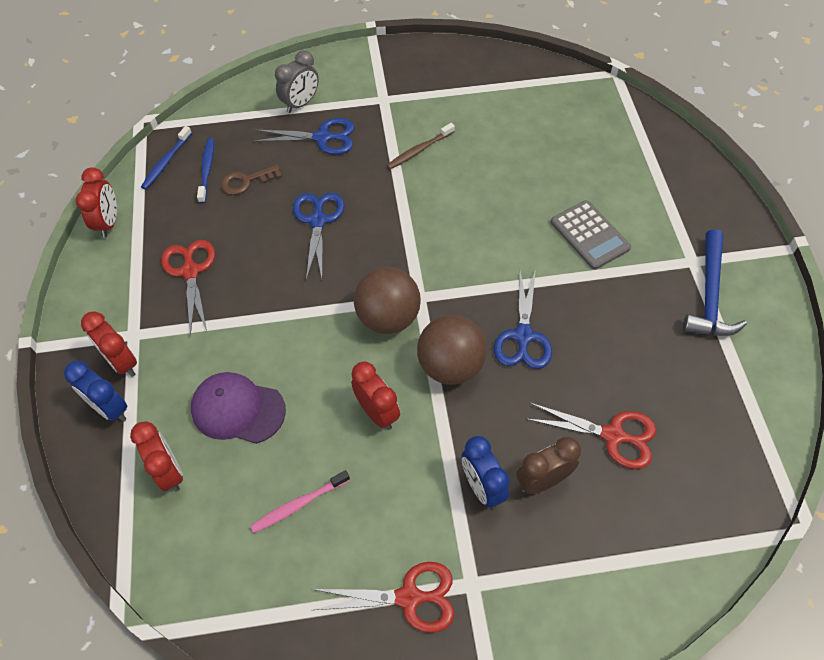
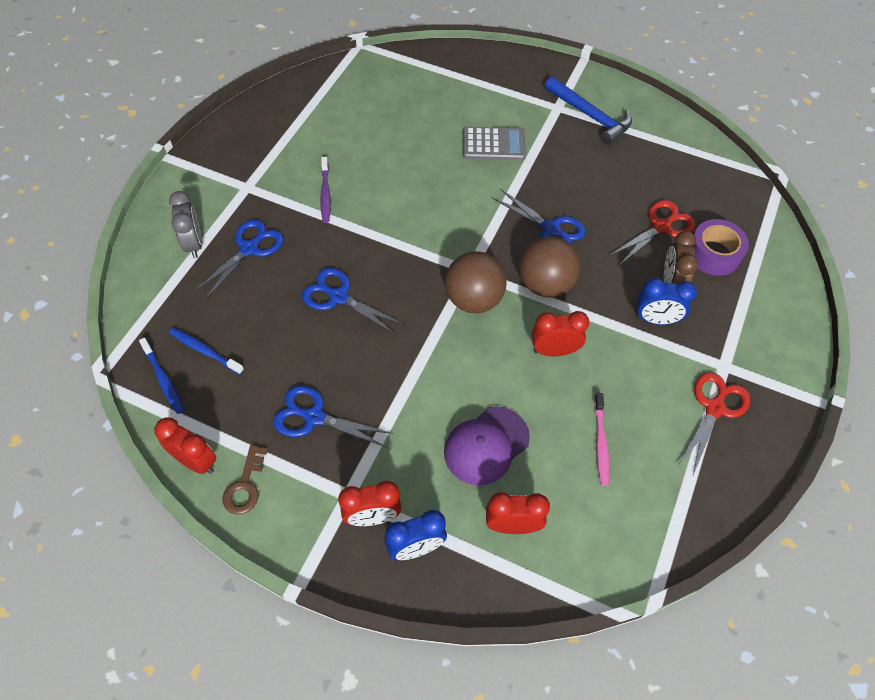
camera: 60 degrees left, 0 degrees up
(190, 272) = (314, 417): red scissors -> blue scissors
(246, 181) = (247, 327): brown key -> brown key (245, 486)
(419, 150) = (325, 193): brown toothbrush -> purple toothbrush
(619, 506) = (713, 254): none -> purple tape

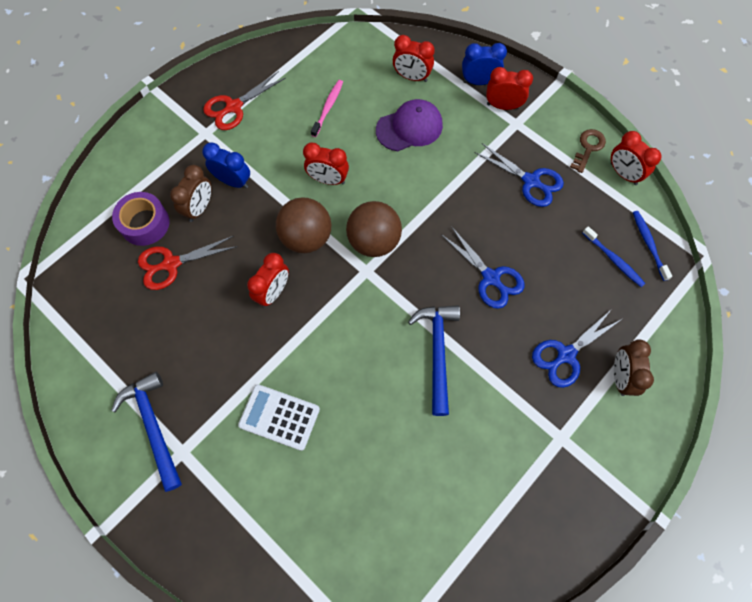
camera: 160 degrees left, 10 degrees up
(194, 244) = (620, 377): grey clock -> brown clock
(325, 193) = (479, 402): purple toothbrush -> none
(374, 220) = (437, 352): none -> blue hammer
(493, 144) = (279, 417): grey calculator -> white calculator
(550, 229) = (273, 292): blue scissors -> red clock

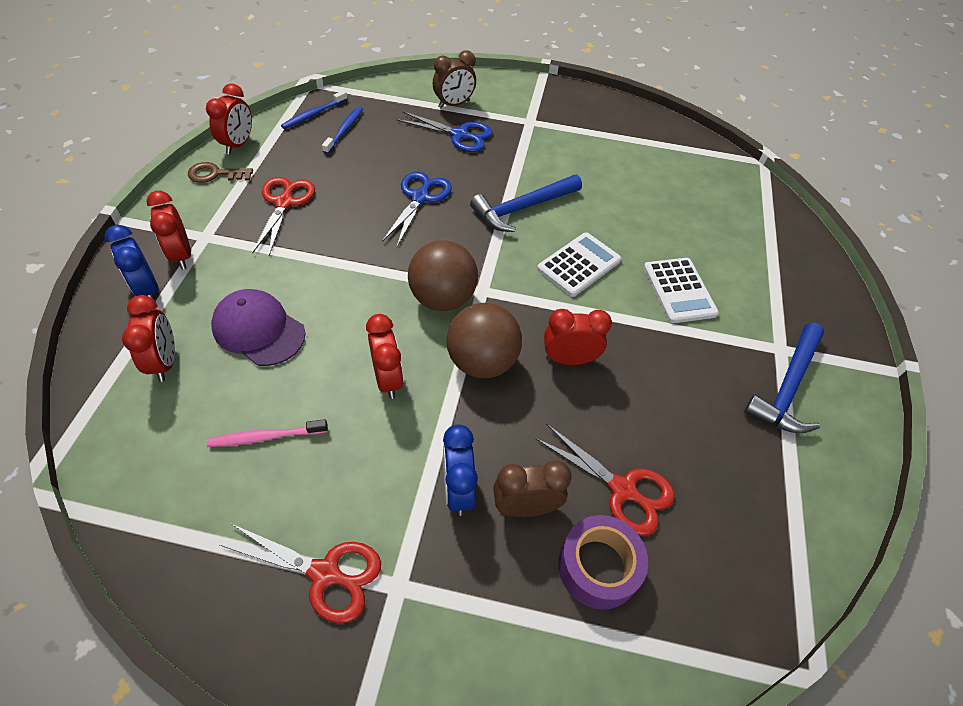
camera: 125 degrees left, 15 degrees down
(350, 356) = (579, 265): none -> white calculator
(531, 181) = (284, 203): blue scissors -> red scissors

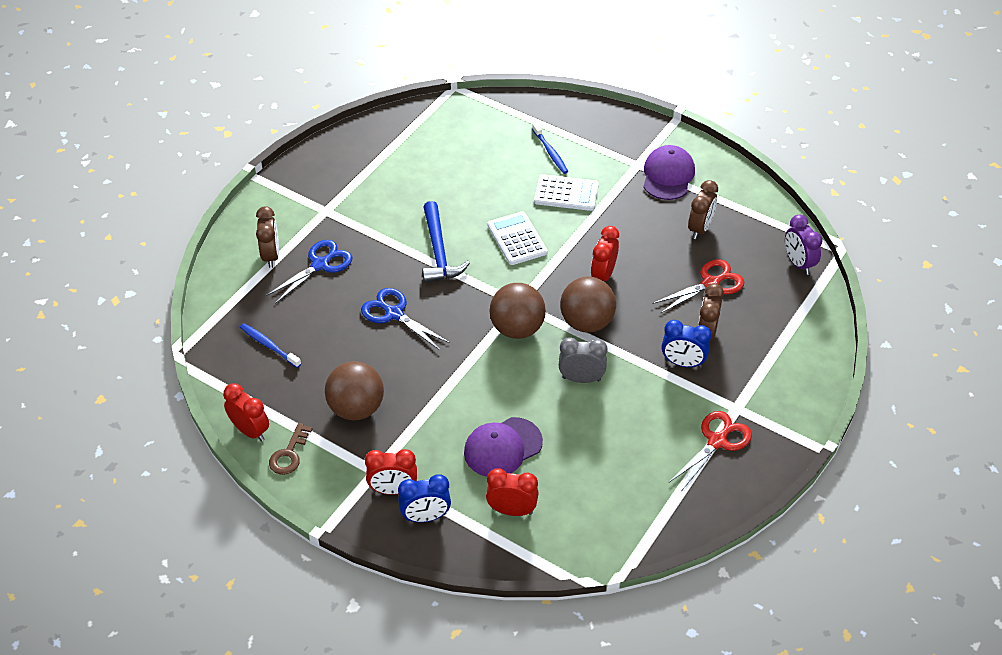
camera: 65 degrees left, 5 degrees down
(266, 437) = (605, 457): pink toothbrush -> none
(284, 203) = (356, 408): red scissors -> brown ball
(314, 114) = (230, 364): blue toothbrush -> blue toothbrush (550, 152)
(388, 379) = (581, 379): red clock -> grey clock
(598, 567) = (755, 312): purple tape -> none
(718, 450) = (700, 228): none -> brown clock
(736, 611) = (798, 263): none -> purple clock
(787, 387) = (668, 175): blue hammer -> purple cap

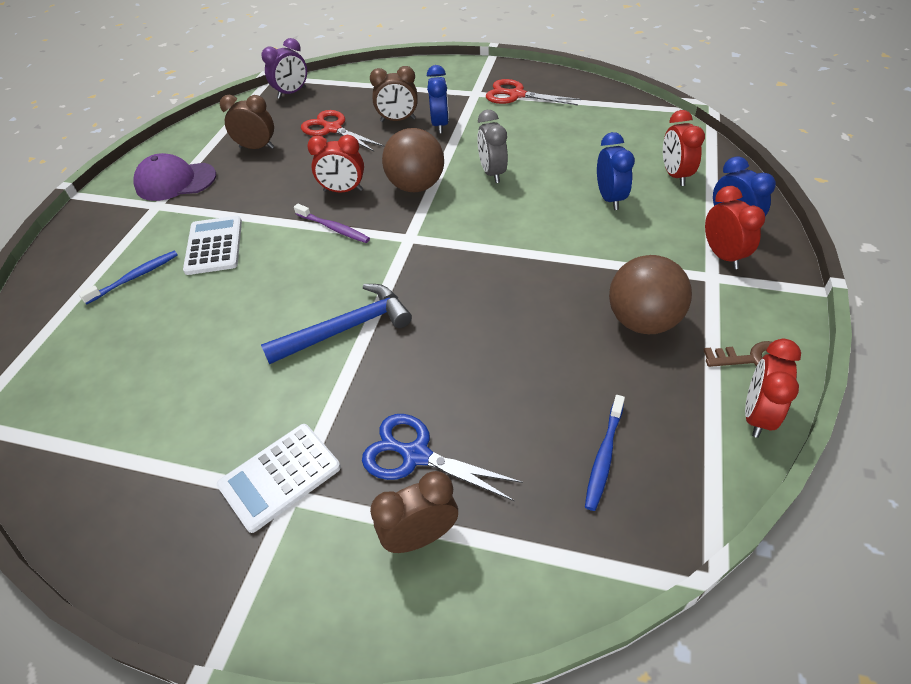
camera: 105 degrees left, 0 degrees up
(394, 314) = (474, 337): blue scissors -> none
(502, 447) = (610, 199): purple cap -> blue clock
(517, 239) = (303, 265): white calculator -> white calculator (280, 476)
(517, 329) = (448, 229): brown ball -> none
(554, 261) = (333, 228): none -> purple toothbrush

